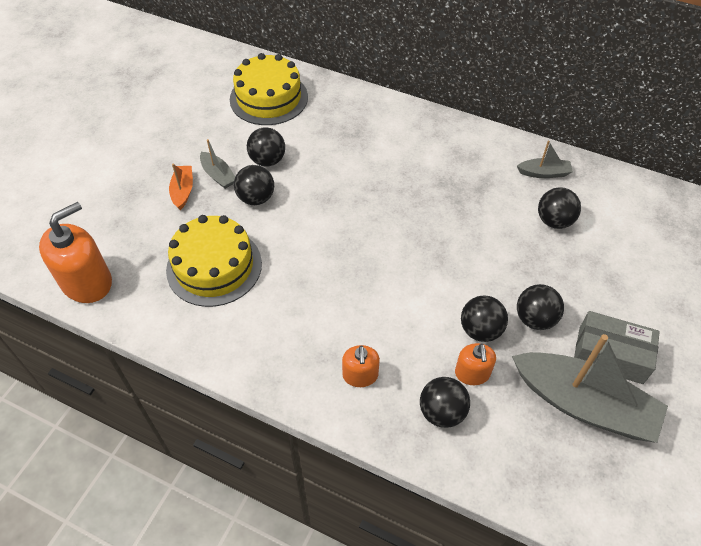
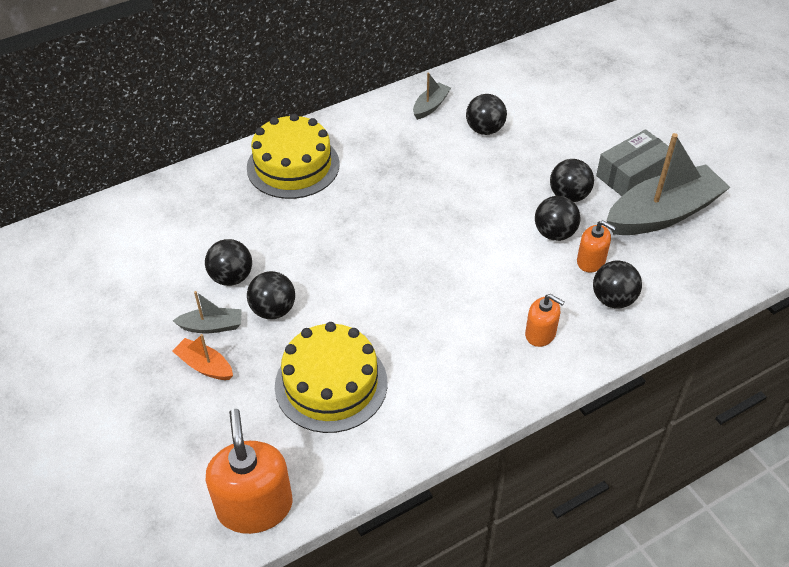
camera: 55 degrees left, 5 degrees down
(269, 98) = (144, 235): yellow cake -> yellow cake (293, 166)

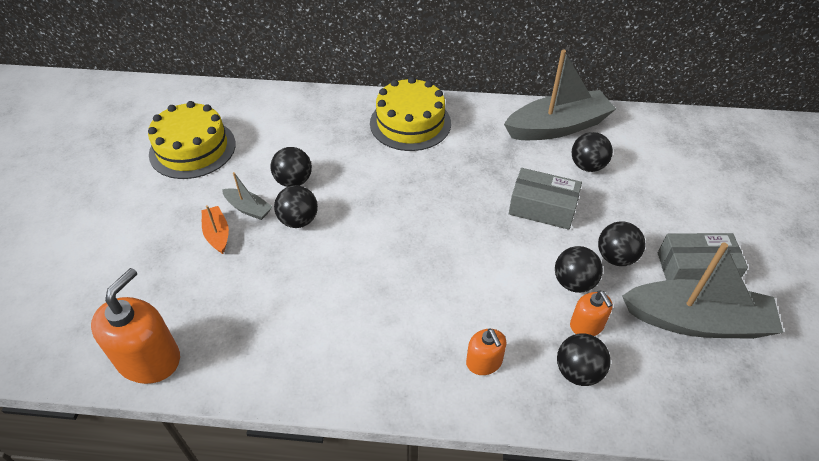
camera: 35 degrees right, 0 degrees up
(331, 384) = (285, 300): yellow cake -> yellow cake (192, 149)
(430, 106) = (557, 127): grey boat -> grey boat, size x2.19
(479, 185) = (542, 208): none -> grey box

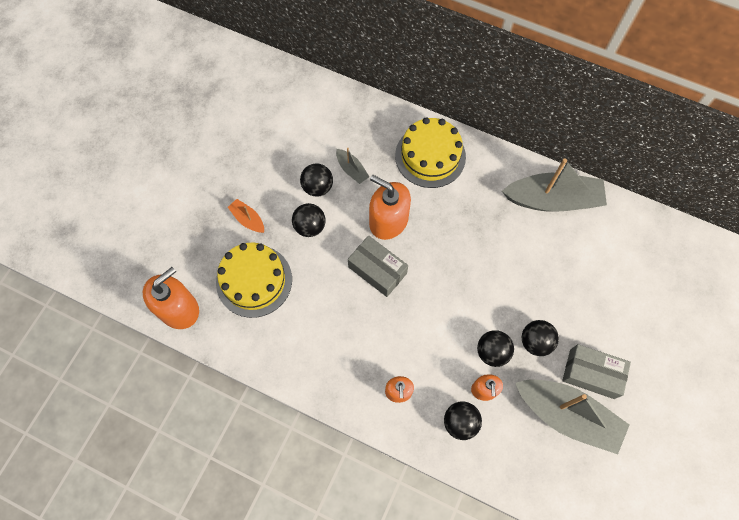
camera: 20 degrees right, 20 degrees up
(192, 149) = (250, 128): yellow cake -> yellow cake (254, 280)
(217, 234) = (248, 219): orange boat -> orange boat turned 45 degrees counterclockwise
(248, 208) = (276, 203): grey boat -> grey boat (351, 170)
(390, 190) = (388, 221): none -> orange soap dispenser
(542, 208) = (500, 277): grey box -> grey box (377, 270)
(587, 166) = (557, 249): black ball -> none

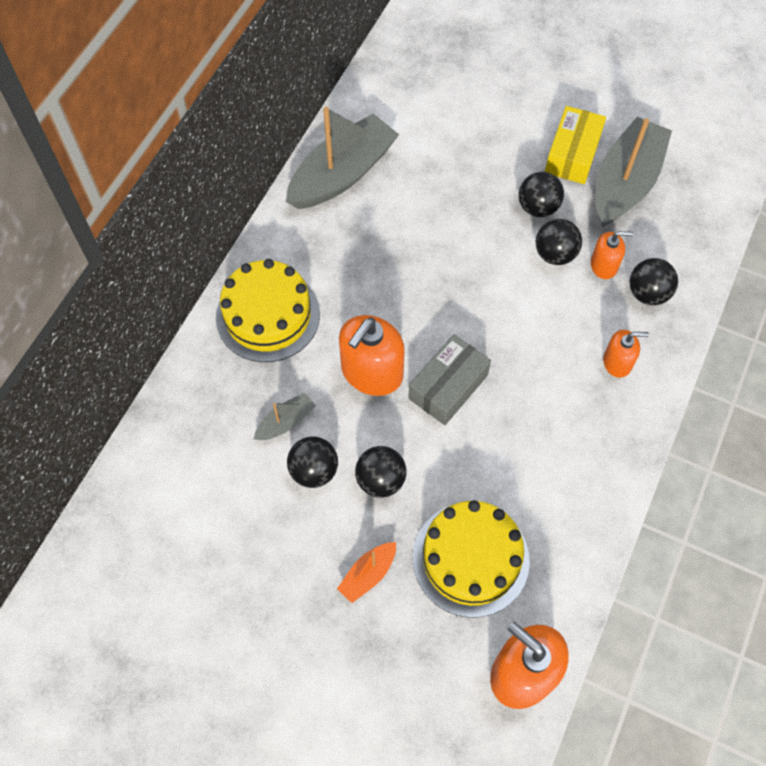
camera: 90 degrees left, 5 degrees down
(552, 200) = (342, 174): grey boat -> grey boat turned 45 degrees clockwise
(591, 374) = (572, 154): grey box -> yellow box

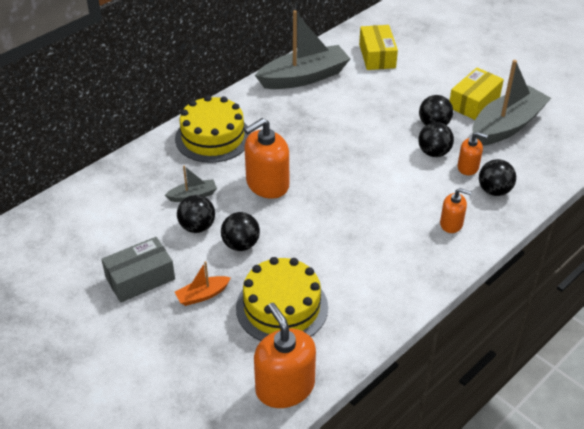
camera: 20 degrees right, 20 degrees down
(421, 108) = (377, 56): none -> yellow box
(448, 387) = (317, 206): grey box -> grey box (140, 278)

